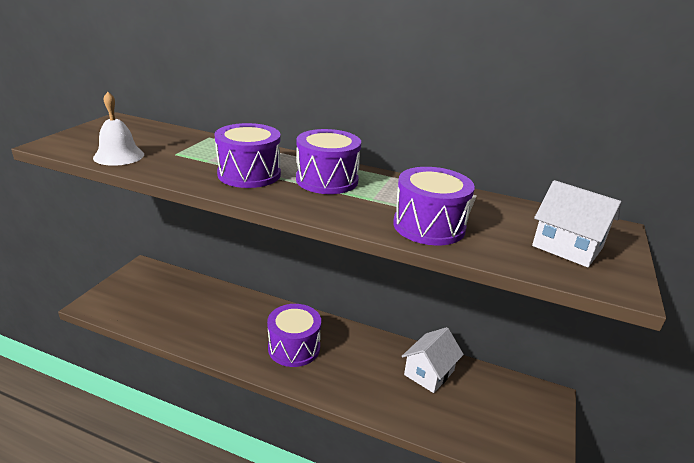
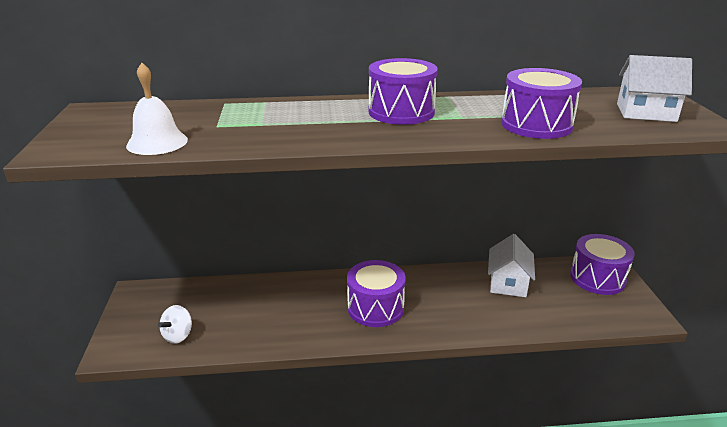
camera: 25 degrees left, 0 degrees up
(139, 311) = (178, 335): none -> white spinning top
(249, 174) = (323, 125): purple drum -> purple drum (597, 278)

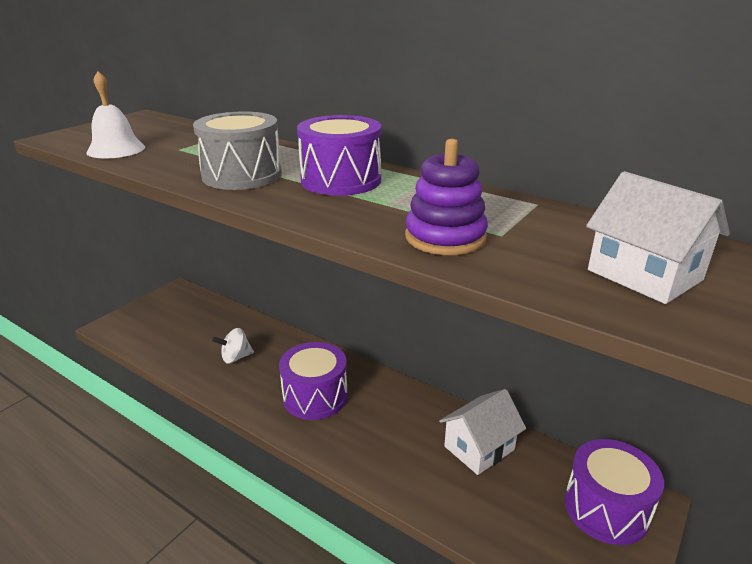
camera: 40 degrees right, 0 degrees up
(178, 335) = (156, 337): white spinning top -> white spinning top (235, 357)
(326, 129) = (242, 175): none -> grey drum
(536, 125) = (445, 237): purple drum -> purple stacking toy

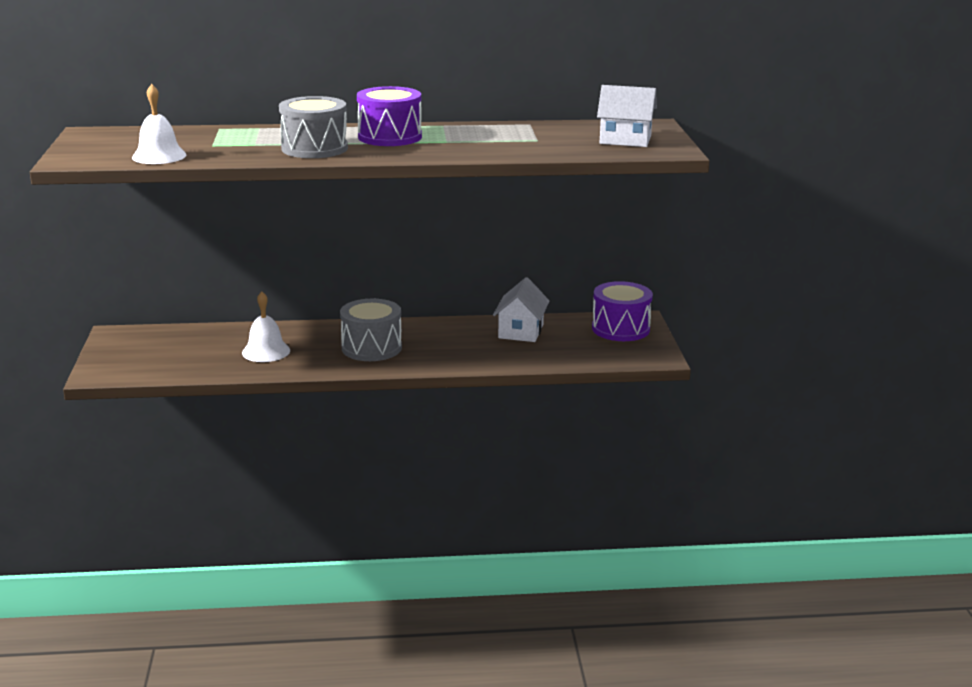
camera: 40 degrees left, 5 degrees down
(235, 357) = (266, 351): white spinning top -> white bell
(315, 396) = (371, 348): purple drum -> grey drum
(445, 237) = (512, 147): purple stacking toy -> none

